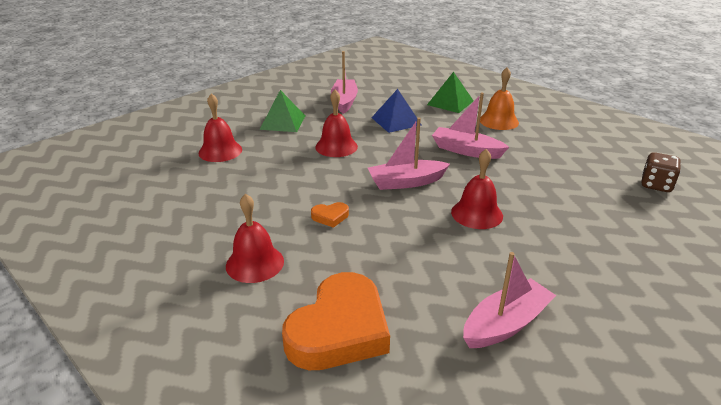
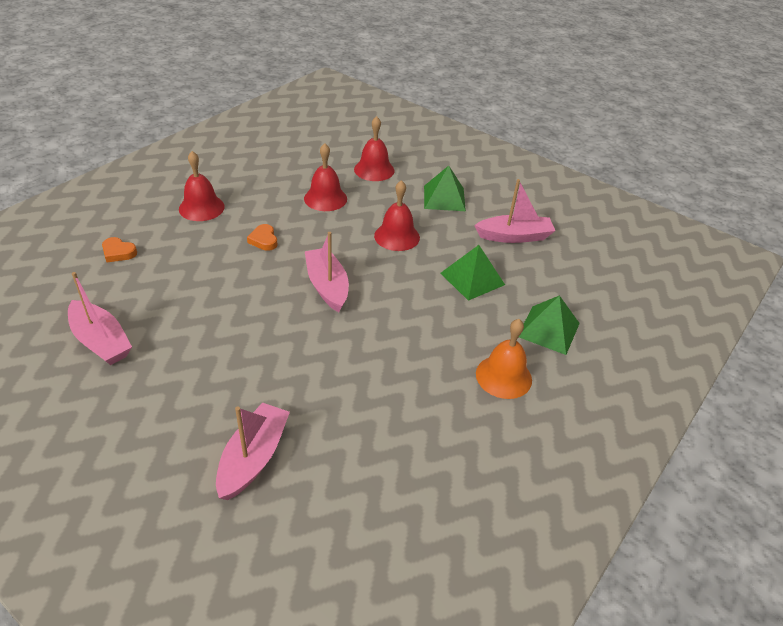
camera: 80 degrees right, 10 degrees up
(339, 329) = (118, 252): orange heart -> orange heart, size x0.41
(396, 121) = (472, 279): blue pyramid -> green pyramid
(466, 150) = (407, 337): pink boat -> pink boat (253, 458)
(477, 214) = (267, 336): red bell -> red bell (325, 198)
(656, 185) = (338, 531): brown dice -> none

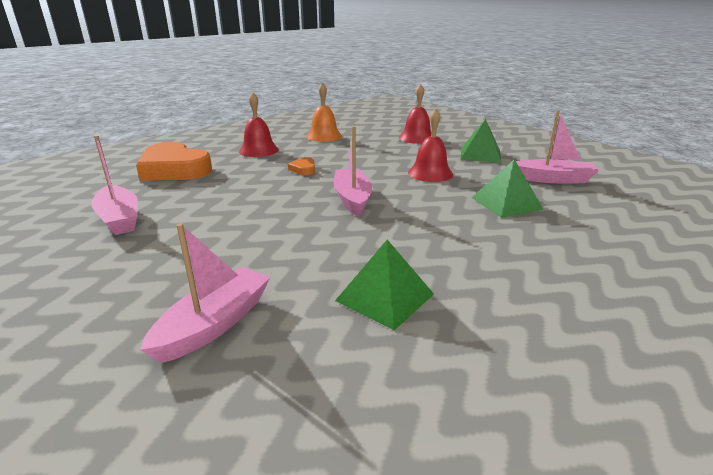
camera: 15 degrees right, 15 degrees down
(118, 252) = (174, 169): orange heart -> orange heart, size x2.42
(325, 198) = (368, 150): red bell -> none
(503, 376) = (544, 280): orange bell -> orange bell (324, 136)
(548, 329) = (599, 246): green pyramid -> green pyramid (385, 297)

